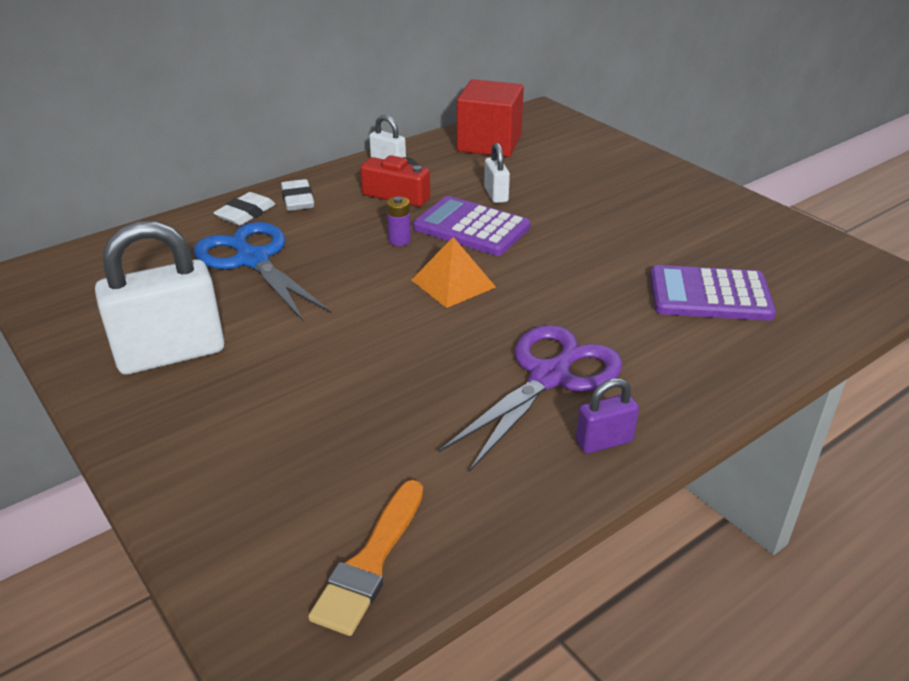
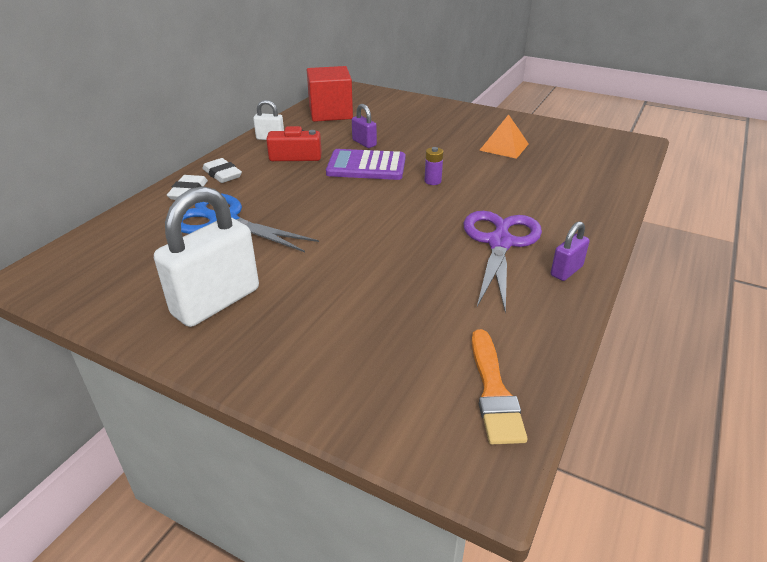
camera: 25 degrees left, 0 degrees up
(399, 240) = (323, 184): purple battery -> purple battery (432, 181)
(453, 283) = (386, 203): orange pyramid -> orange pyramid (504, 147)
(496, 195) = (364, 143): white padlock -> purple padlock
(709, 295) = (547, 173): purple calculator -> none

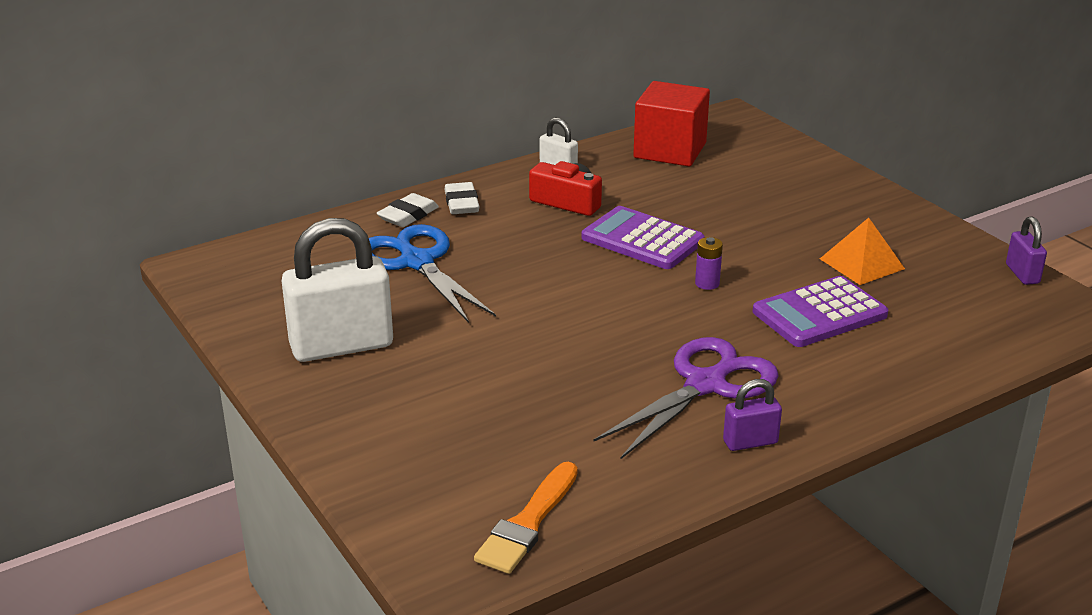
camera: 30 degrees right, 5 degrees down
(364, 143) = (671, 206): purple padlock -> purple padlock (1022, 274)
(514, 180) = (819, 313): none -> purple calculator

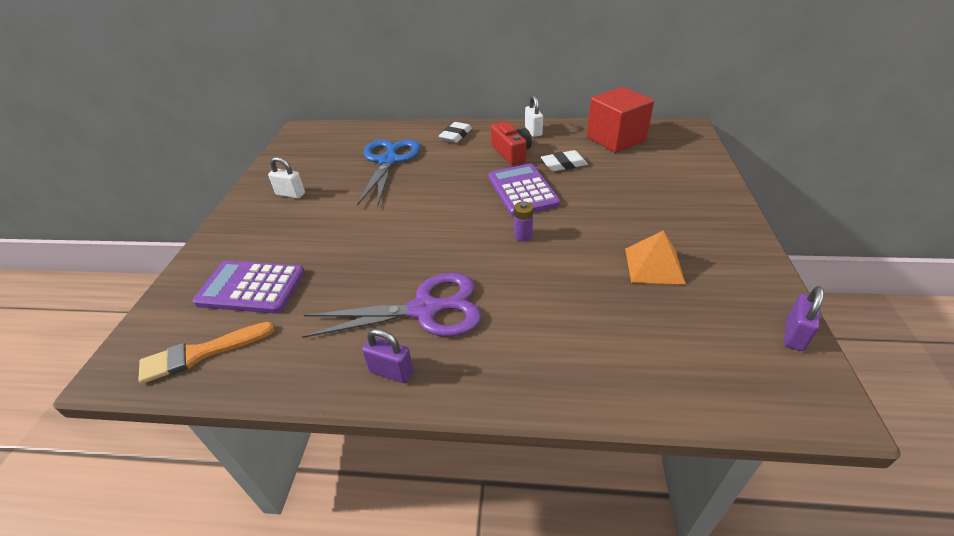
camera: 40 degrees right, 10 degrees up
(341, 346) = (290, 194): white padlock -> white padlock, size x0.48
(408, 215) = (421, 134): white eraser -> white eraser (563, 164)
(819, 313) = (571, 292): purple calculator -> purple calculator (251, 287)

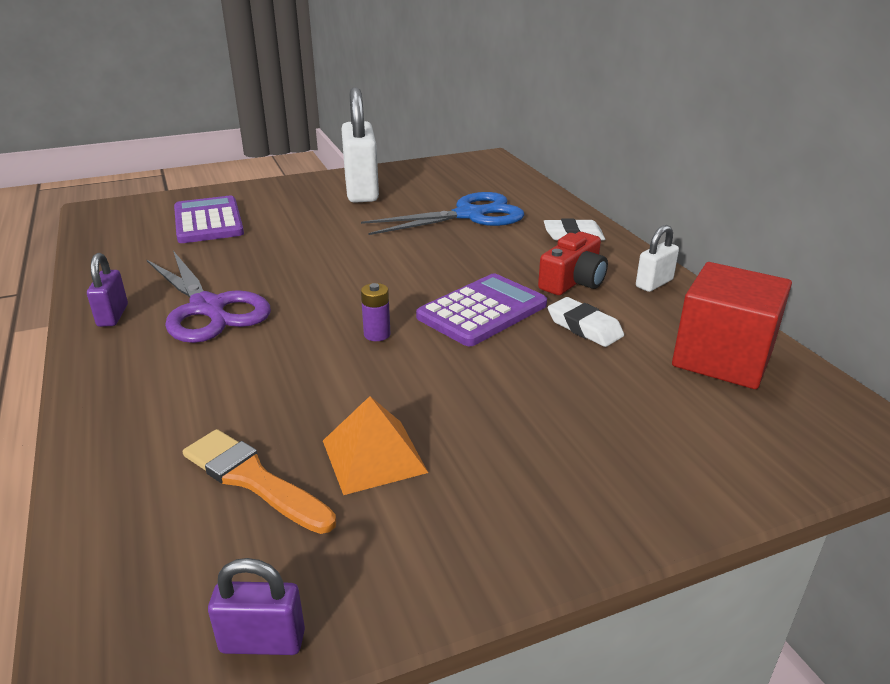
camera: 60 degrees right, 10 degrees down
(201, 353) = (120, 230): orange brush -> orange brush (253, 479)
(290, 194) = (362, 191): white padlock -> white padlock, size x2.09

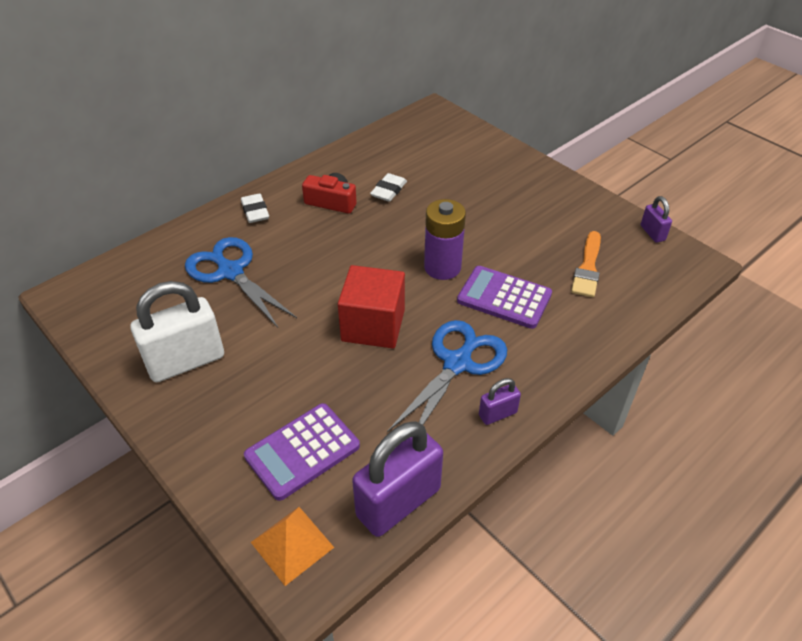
camera: 110 degrees left, 15 degrees up
(103, 249) = (398, 502): none -> purple padlock
(207, 308) = (457, 363): purple scissors -> blue scissors
(373, 456) = (545, 236): orange pyramid -> orange pyramid (292, 545)
(377, 334) = (442, 267): purple battery -> purple battery, size x2.15
(482, 311) = (390, 231): purple calculator -> purple calculator (504, 297)
(654, 283) = (320, 171): white padlock -> none
(722, 358) = (396, 146): red cube -> red cube (373, 325)

